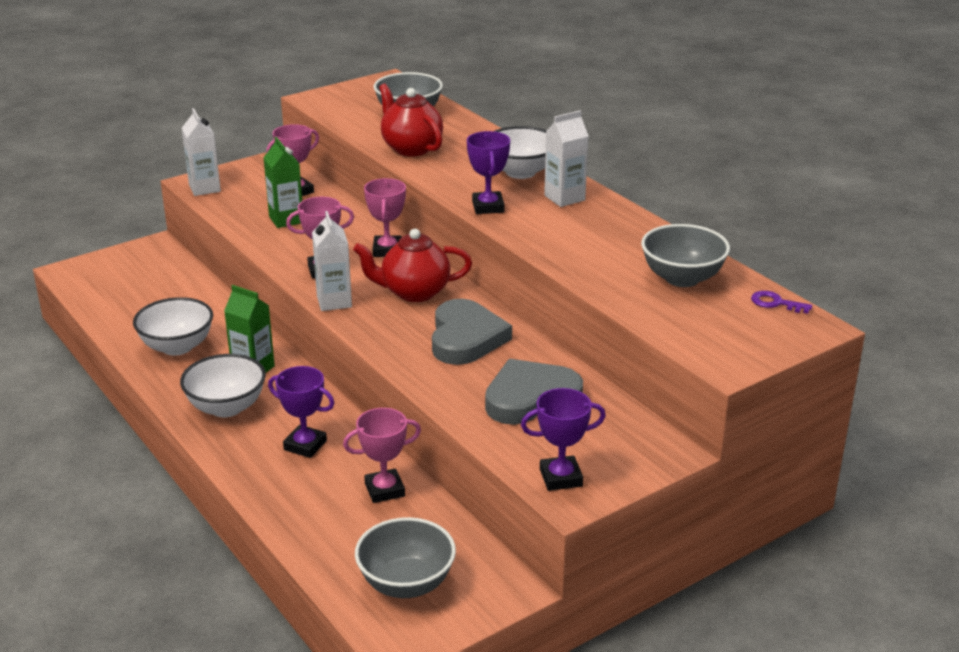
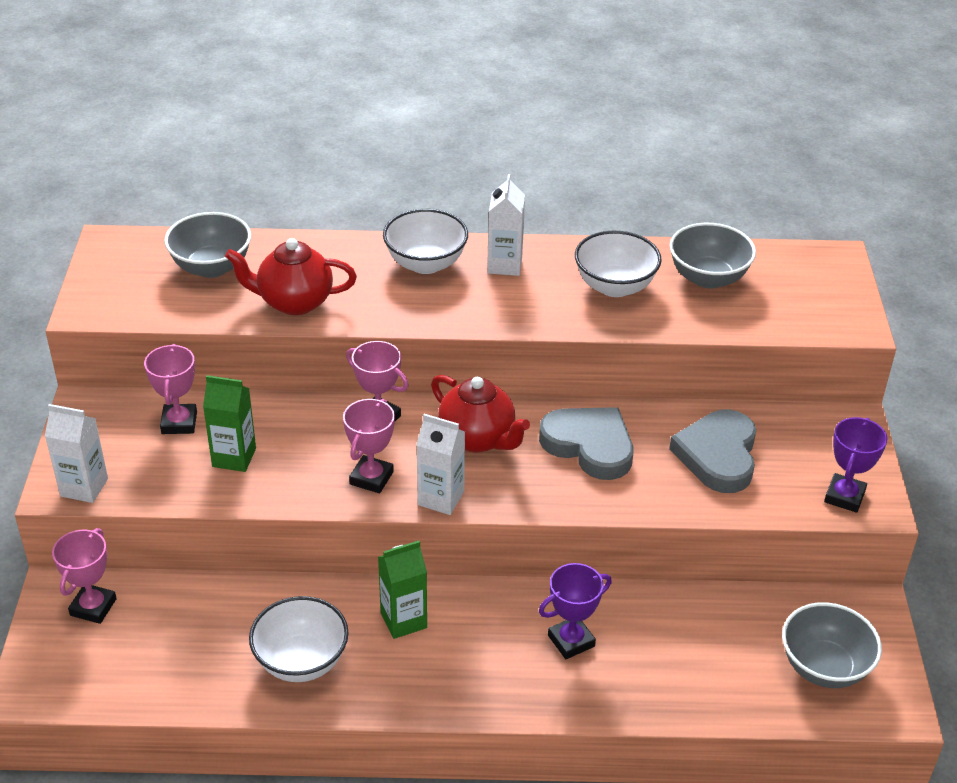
camera: 55 degrees left, 10 degrees up
(226, 407) = (455, 670): white bowl -> white bowl (615, 286)
(384, 490) = (684, 619): pink trophy -> pink trophy (93, 607)
(414, 292) = (478, 439): red teapot -> red teapot turned 75 degrees counterclockwise
(488, 207) = (473, 315): purple trophy -> none
(775, 303) = (788, 255): purple key -> none

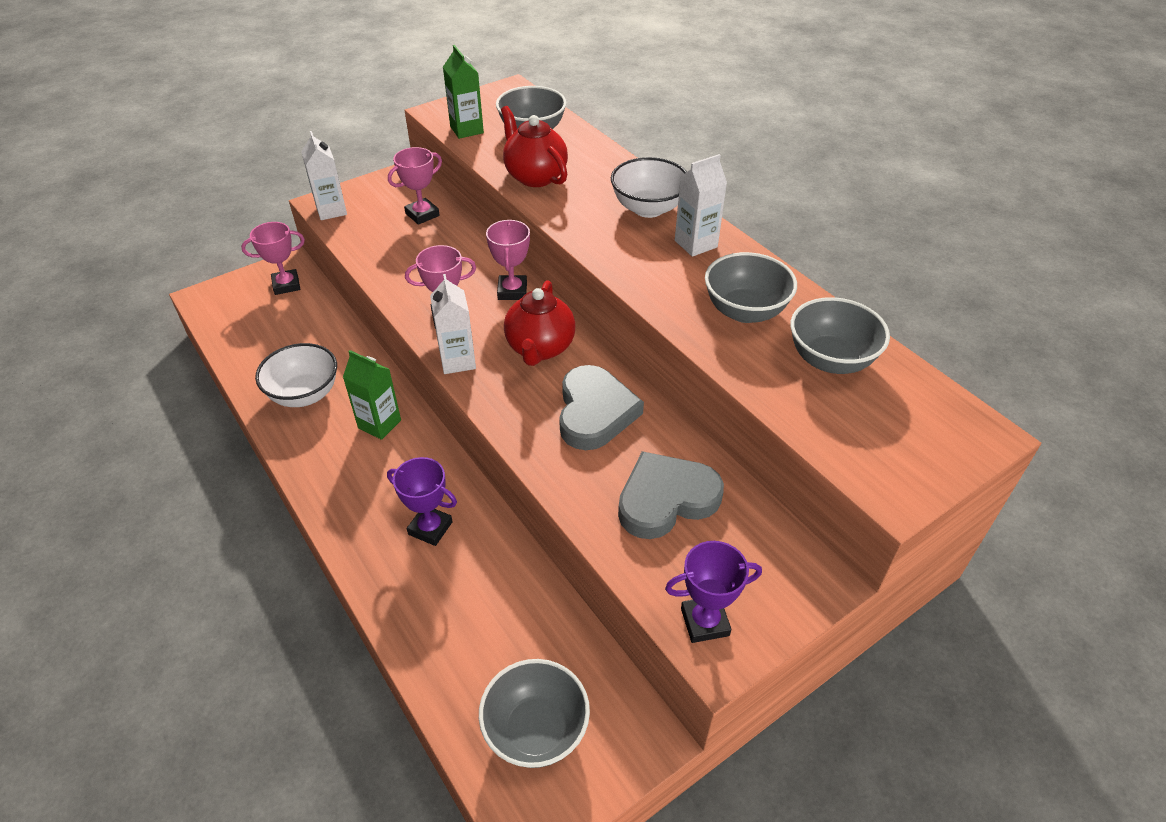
camera: 55 degrees right, 5 degrees up
(234, 457) = (411, 251): green carton -> green carton (466, 130)
(615, 286) = (745, 311): white bowl -> grey bowl

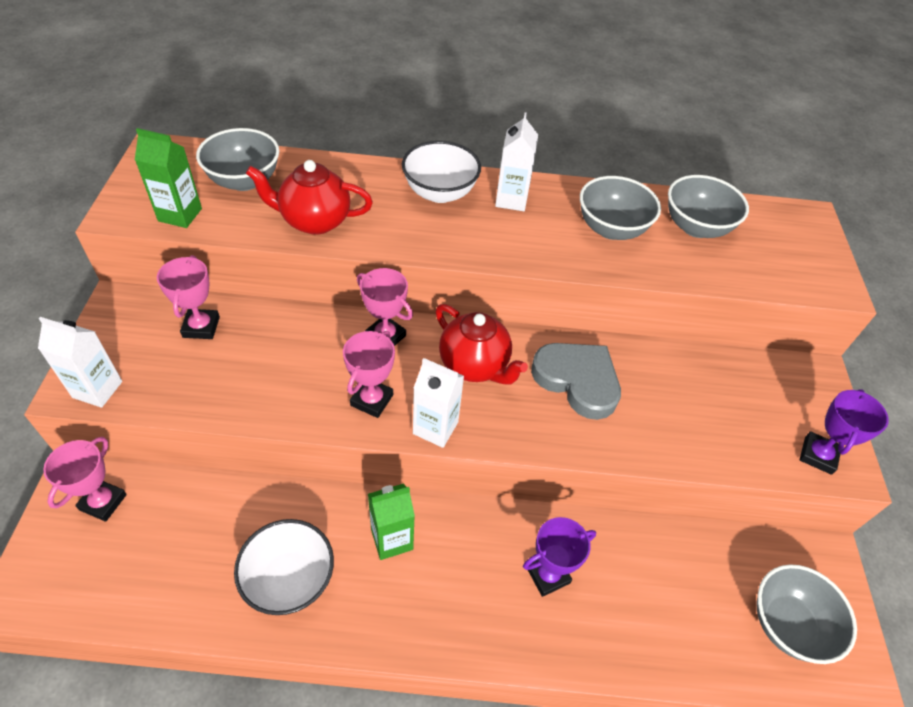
camera: 55 degrees left, 5 degrees up
(666, 499) = (696, 400): grey heart -> none

